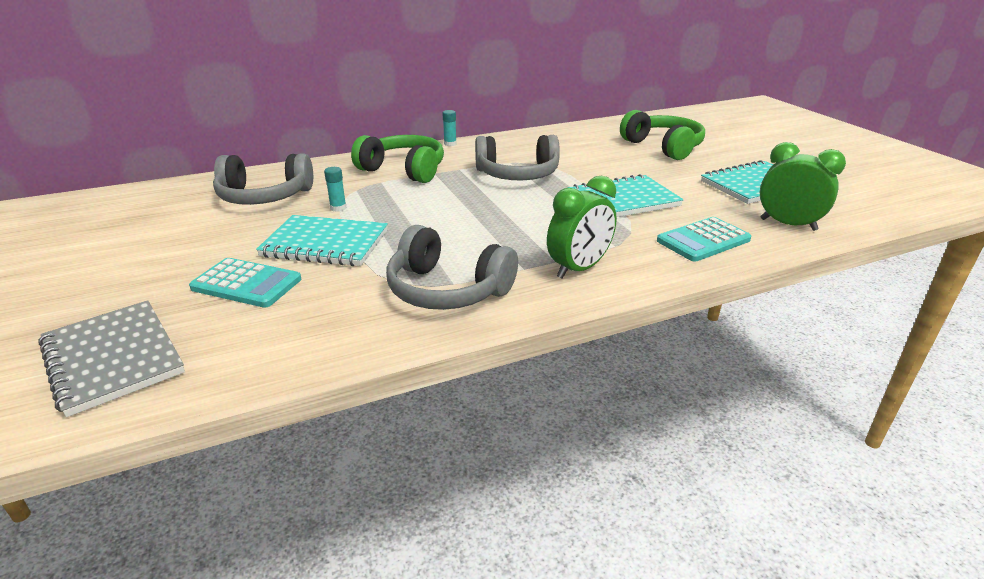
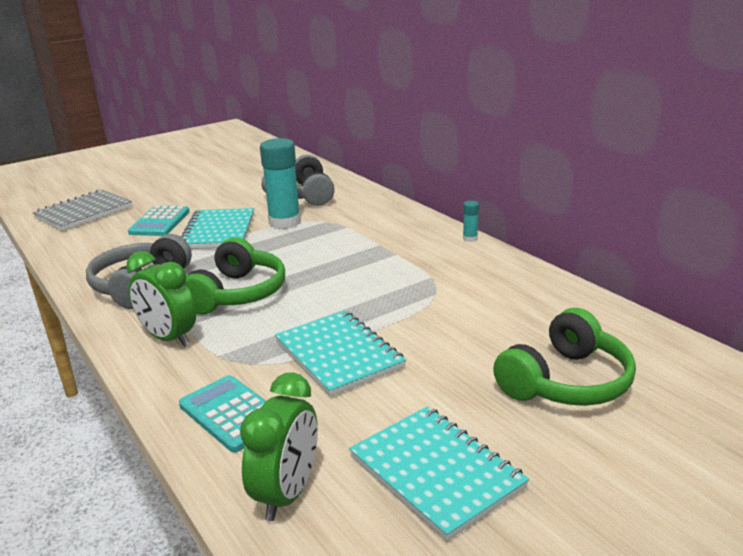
camera: 80 degrees right, 5 degrees down
(338, 208) = (284, 222): turquoise glue stick -> turquoise glue stick, size x2.32
(404, 170) = (380, 231): green headphones -> green headphones (237, 294)
(517, 175) = (393, 285): grey headphones -> none

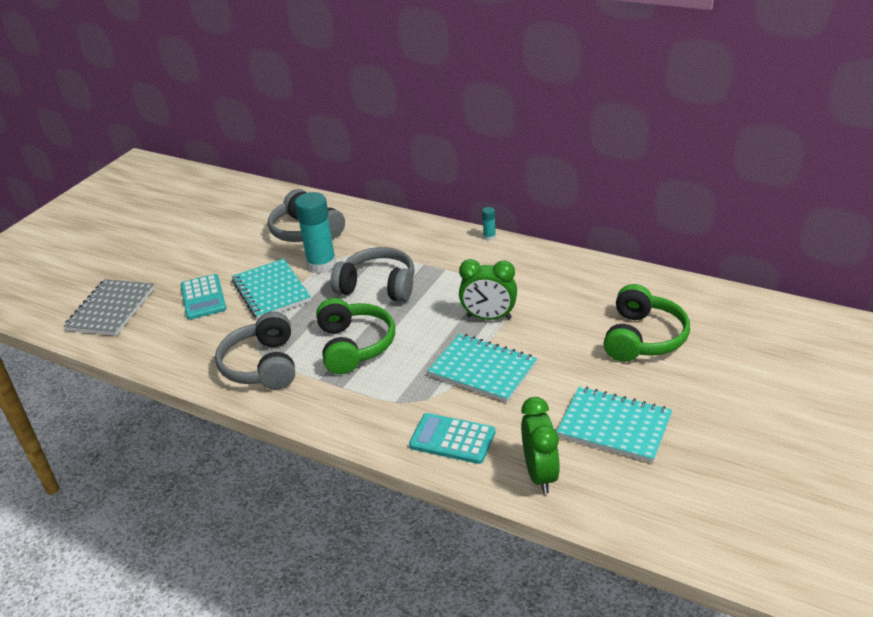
camera: 25 degrees left, 10 degrees up
(169, 338) = (342, 401): green clock -> green clock (489, 317)
(316, 251) = (378, 286): none -> grey headphones

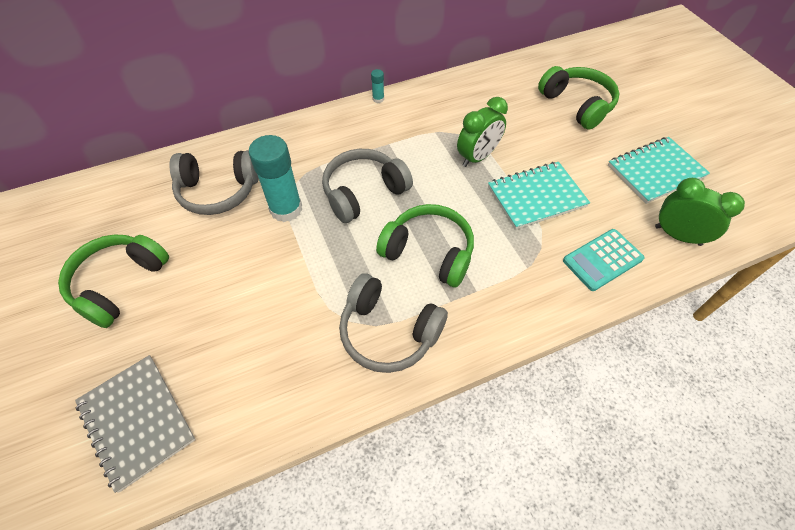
camera: 55 degrees left, 20 degrees up
(194, 245) = (119, 283): none -> green headphones
(203, 297) = (224, 323): turquoise calculator -> none
(271, 291) = (281, 265): turquoise notebook -> none

